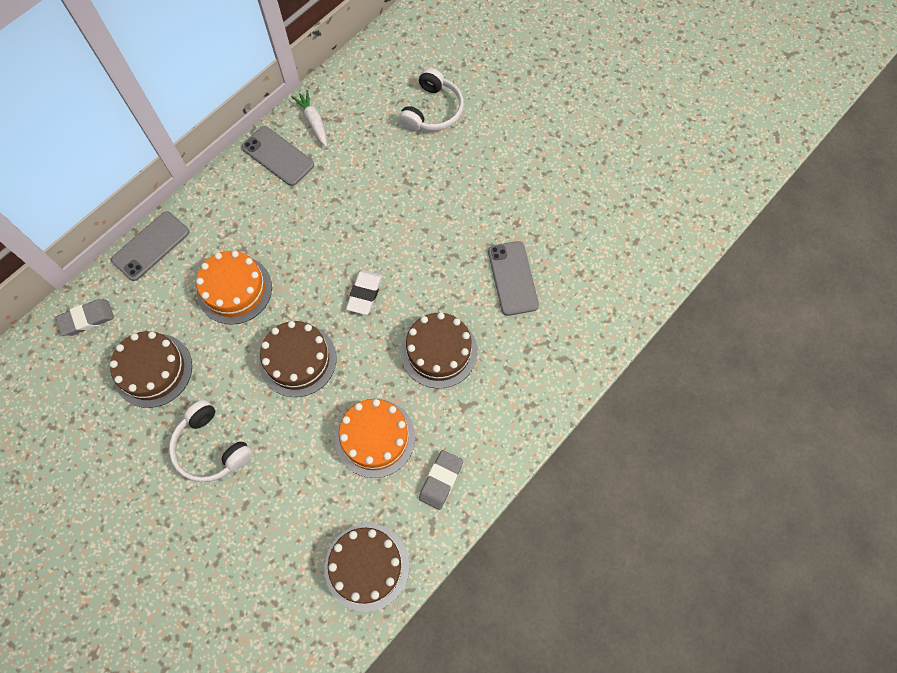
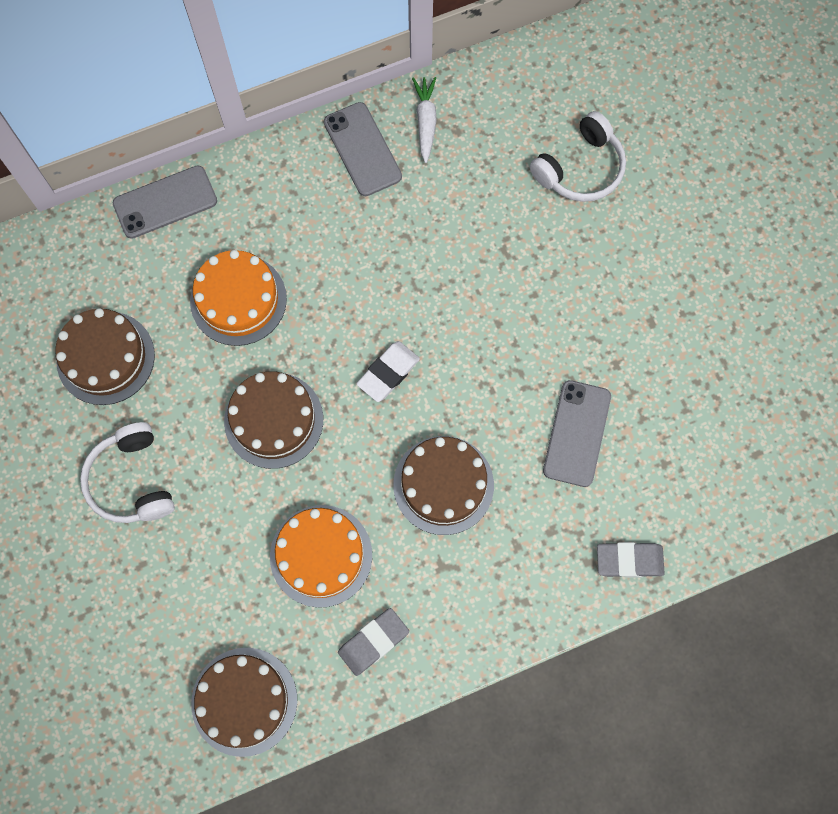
camera: 25 degrees right, 5 degrees up
(87, 319) = (57, 262): grey eraser -> grey eraser (629, 561)

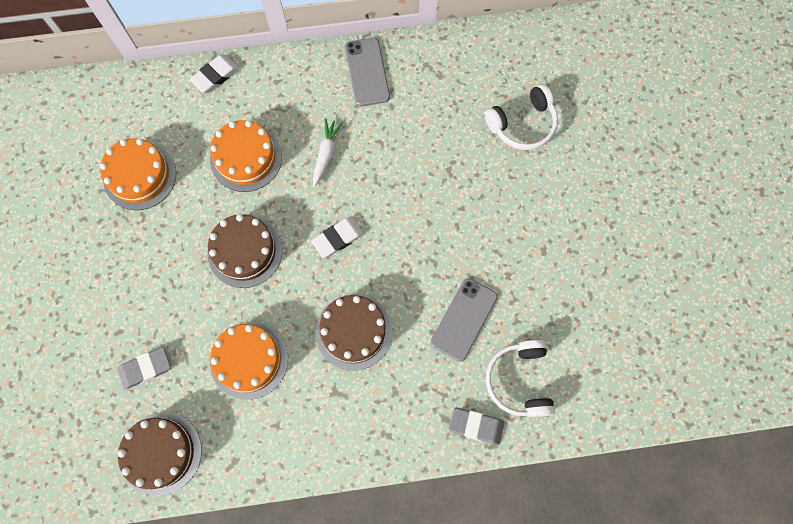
camera: 15 degrees right, 0 degrees up
(105, 358) = (140, 176): brown cake -> orange cake
(132, 480) = (131, 269): white headphones -> white headphones (519, 380)
(165, 202) = (215, 76): grey phone -> white eraser
(373, 642) = (268, 435): grey eraser -> grey eraser (145, 368)
(425, 122) = (418, 63): white carrot -> white carrot (326, 154)

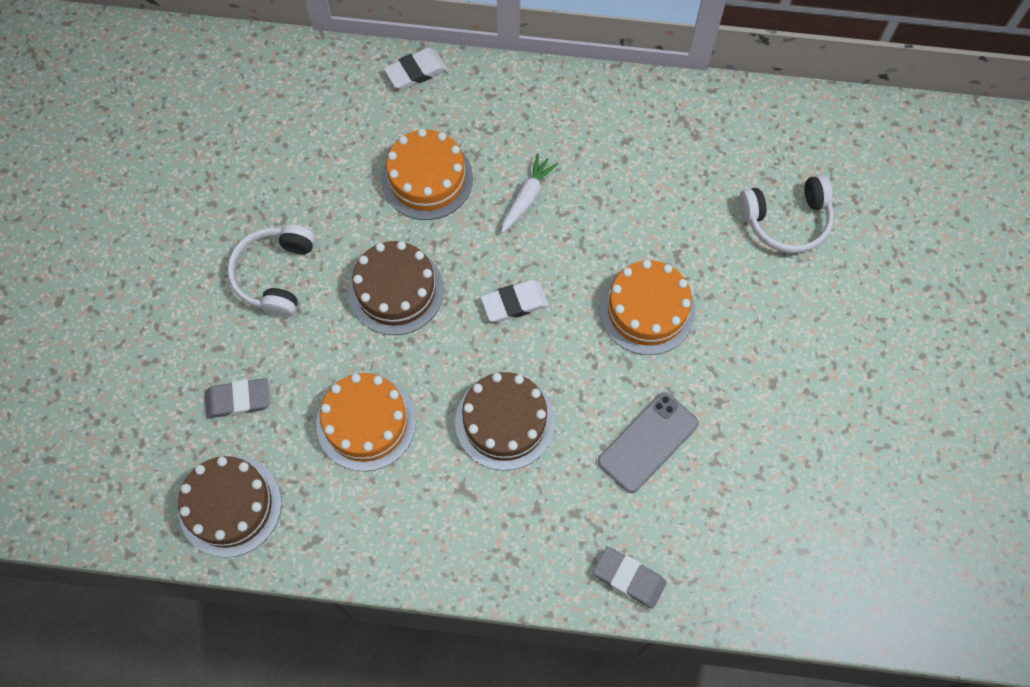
camera: 15 degrees right, 5 degrees down
(140, 176) = (293, 169): orange cake -> orange cake (647, 310)
(367, 72) = (604, 110): grey phone -> none
(519, 380) = (699, 536): white headphones -> white headphones (275, 275)

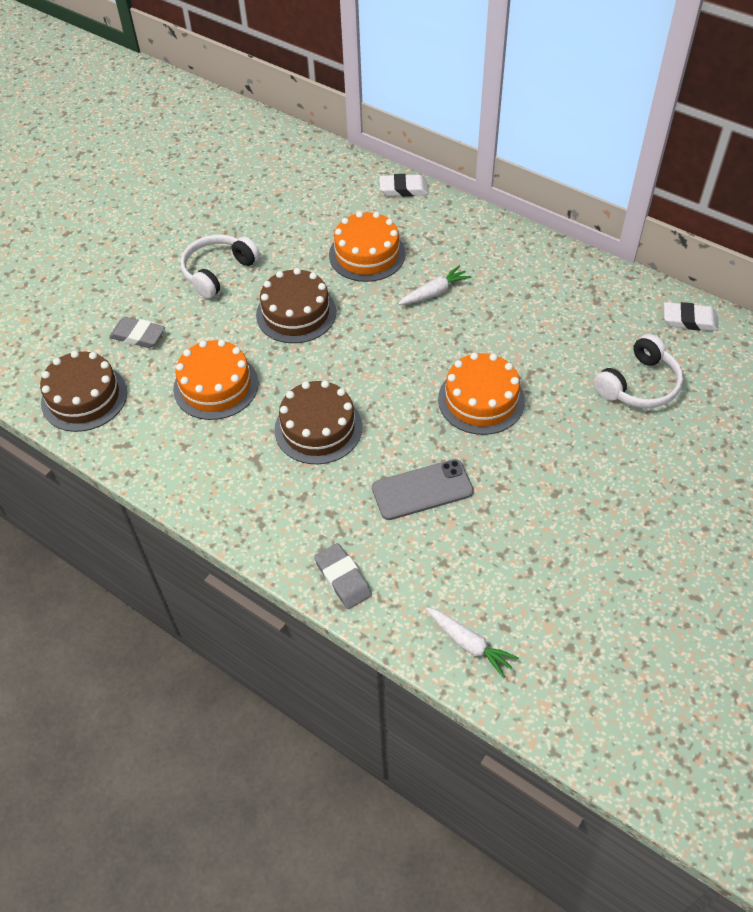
camera: 30 degrees right, 15 degrees down
(515, 303) = (379, 355): white eraser -> white eraser (689, 320)
(781, 585) = (469, 644): none -> white carrot
(786, 220) = (639, 384): white headphones -> white headphones turned 60 degrees counterclockwise

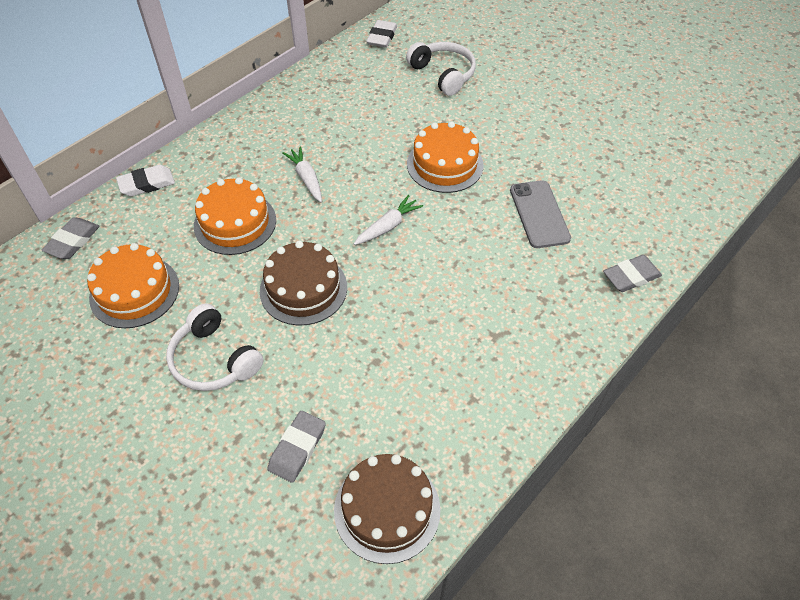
camera: 85 degrees left, 0 degrees up
(216, 386) = (393, 367): orange cake -> orange cake (134, 291)
(318, 428) = (462, 281): brown cake -> none
(330, 164) = (73, 241): none -> grey eraser
(403, 189) = (147, 184): white eraser -> white eraser turned 60 degrees clockwise
(469, 644) = (685, 204): white carrot -> white carrot (388, 226)

